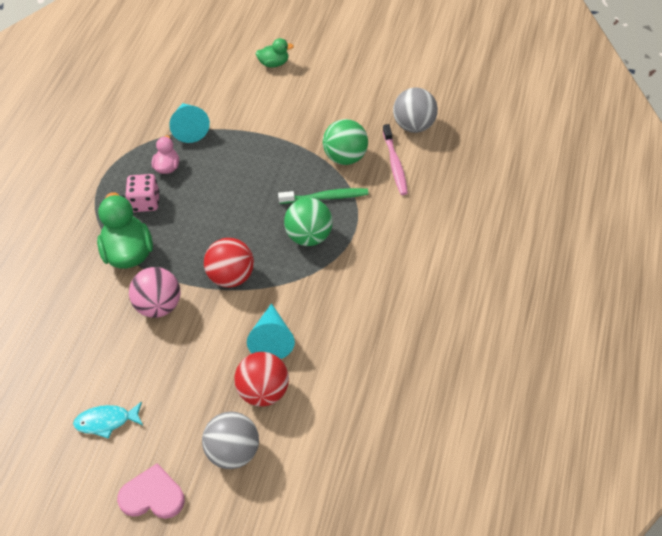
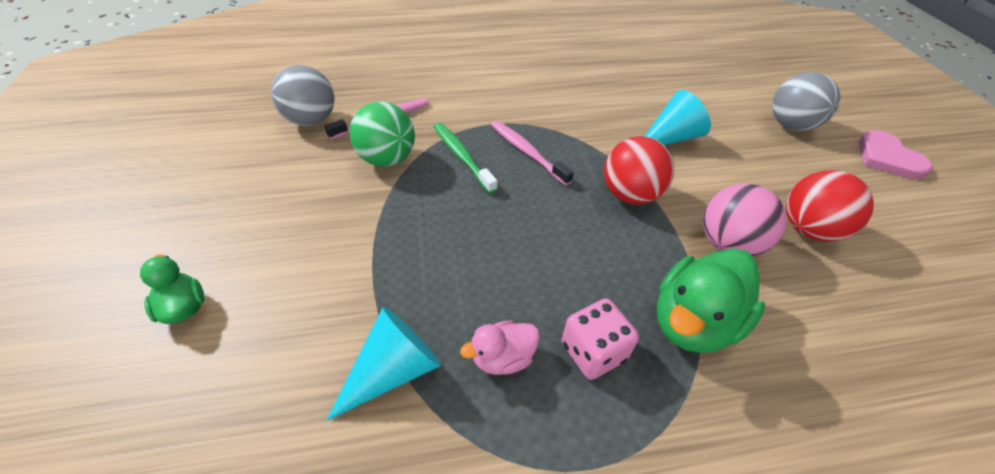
camera: 120 degrees left, 5 degrees down
(106, 421) = (887, 223): turquoise fish -> none
(264, 391) = (722, 126): red ball -> red ball (808, 229)
(309, 236) = (527, 152): green ball -> pink toothbrush

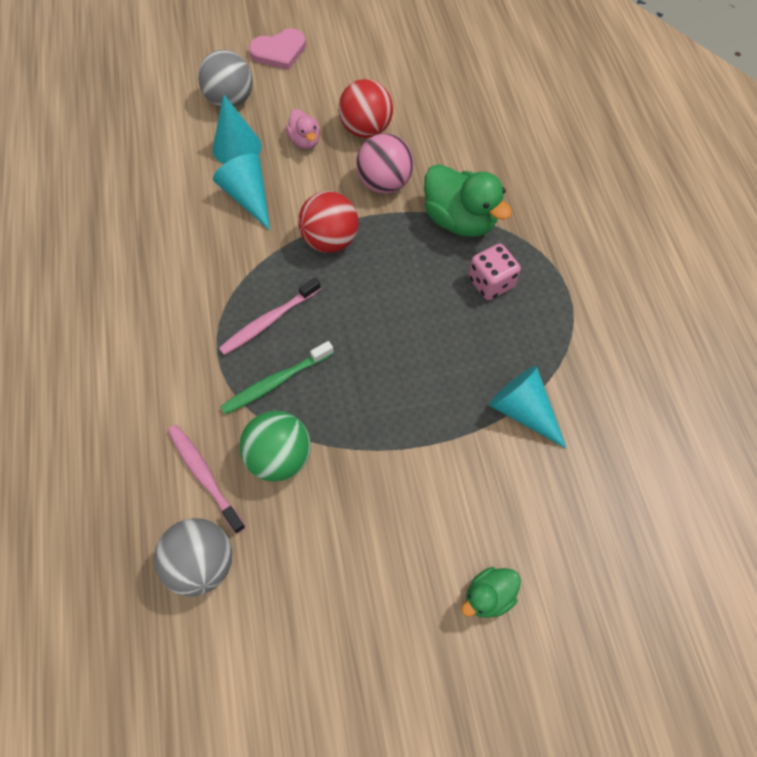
camera: 90 degrees left, 15 degrees up
(503, 358) = (503, 339): pink duck -> pink duck (305, 141)
(730, 130) = (237, 147): none -> turquoise cone

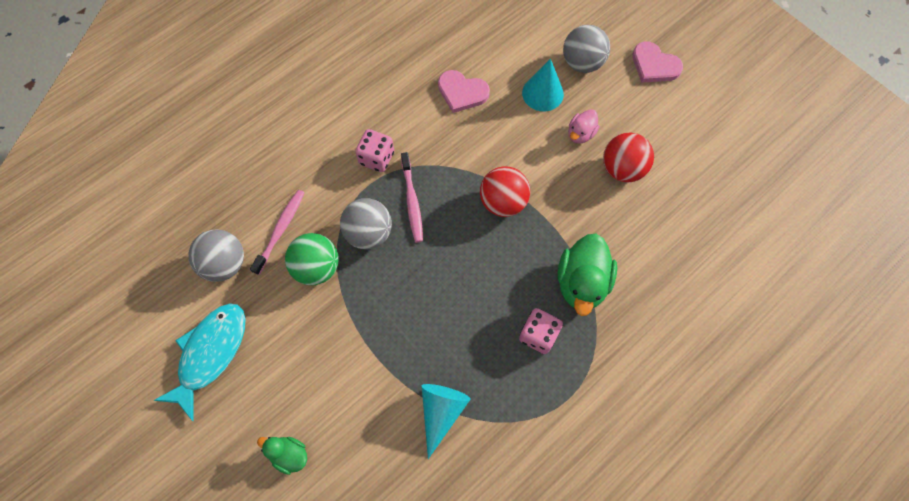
camera: 60 degrees right, 5 degrees up
(178, 213) = (462, 92): none -> pink heart
(191, 330) = (376, 158): none -> pink dice
(248, 197) = (504, 127): turquoise cone -> none
(269, 321) = (412, 201): pink toothbrush -> pink toothbrush turned 120 degrees counterclockwise
(276, 382) = (368, 233): green toothbrush -> grey ball
(309, 636) = (210, 354): none -> turquoise fish
(384, 183) = (580, 210): pink ball -> none

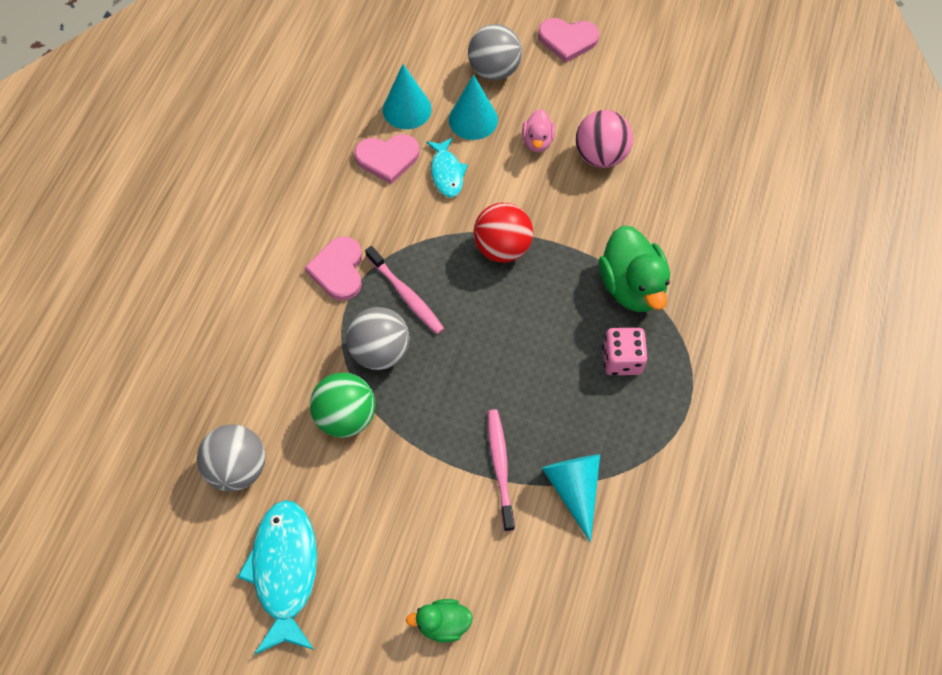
camera: 30 degrees left, 5 degrees down
(280, 230) = (279, 399): pink toothbrush -> pink toothbrush (500, 467)
(376, 158) = (338, 270): pink dice -> pink heart
(498, 124) = (447, 173): none -> turquoise fish
(499, 62) = (407, 109): none -> turquoise cone
(622, 169) = (600, 156): red ball -> pink ball

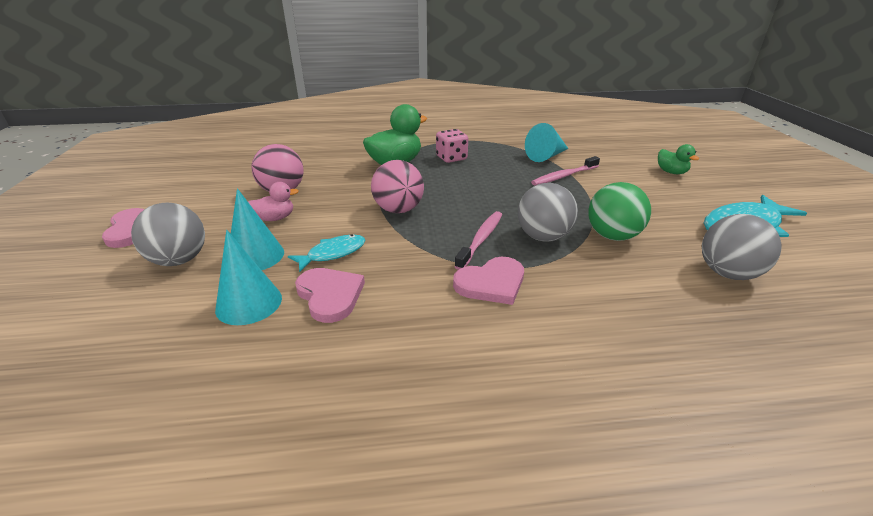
camera: 115 degrees left, 30 degrees down
(502, 248) = (398, 210): red ball -> pink ball

